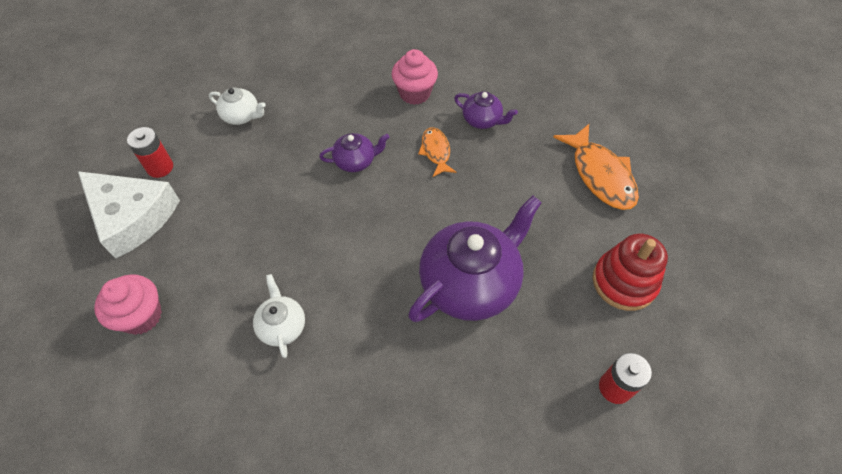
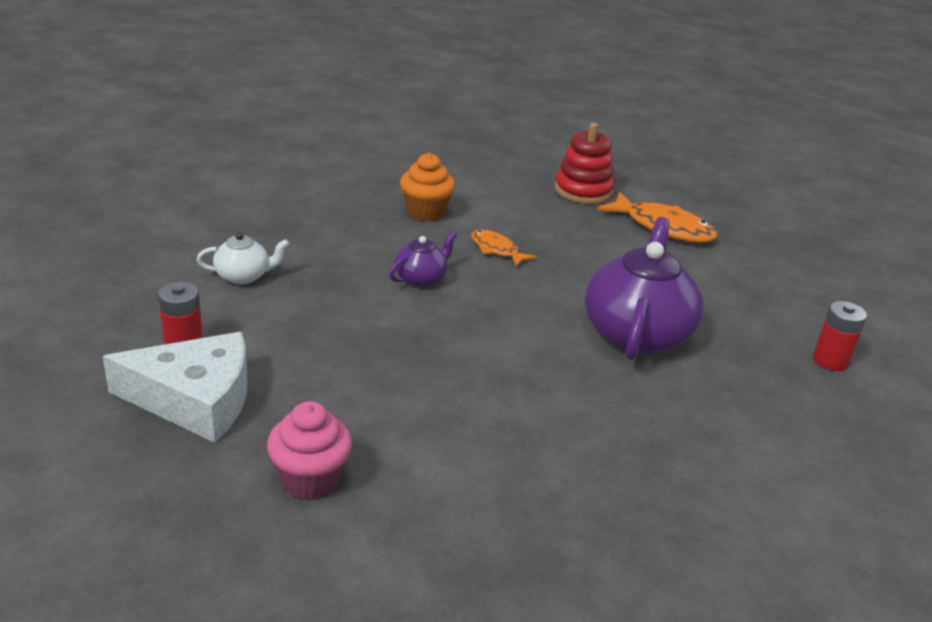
camera: 35 degrees left, 25 degrees down
(282, 326) = (488, 428): white teapot -> none
(414, 93) = (425, 212): pink cupcake -> orange cupcake
(482, 120) = (516, 216): purple teapot -> none
(624, 282) = (760, 291): red stacking toy -> red stacking toy (583, 191)

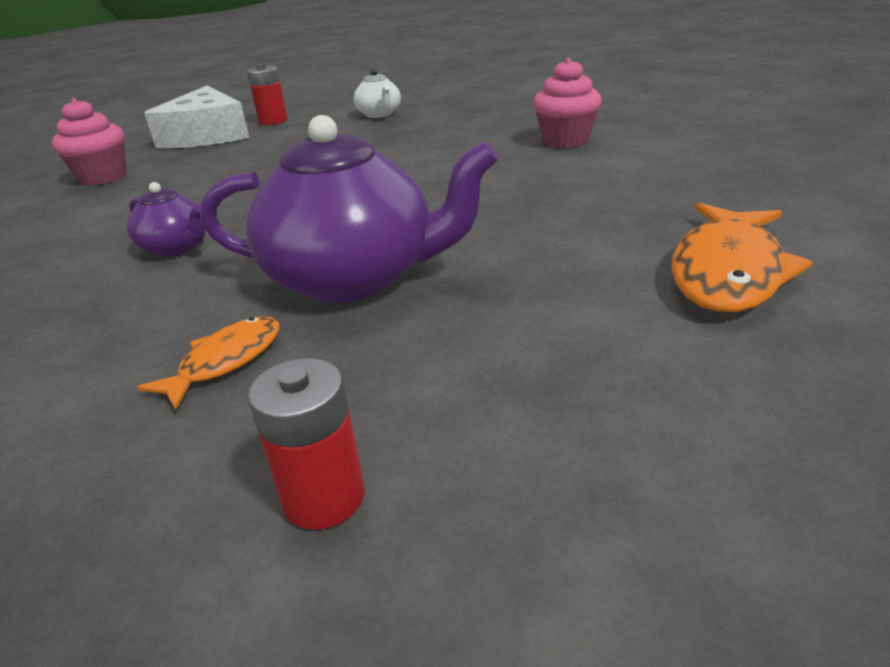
camera: 85 degrees right, 0 degrees up
(421, 278) = (418, 160): purple teapot -> purple teapot (176, 247)
(425, 212) = (565, 140): orange cupcake -> pink cupcake
(496, 250) = (513, 179): orange fish -> orange fish (225, 361)
(583, 191) = (766, 201): red stacking toy -> none

